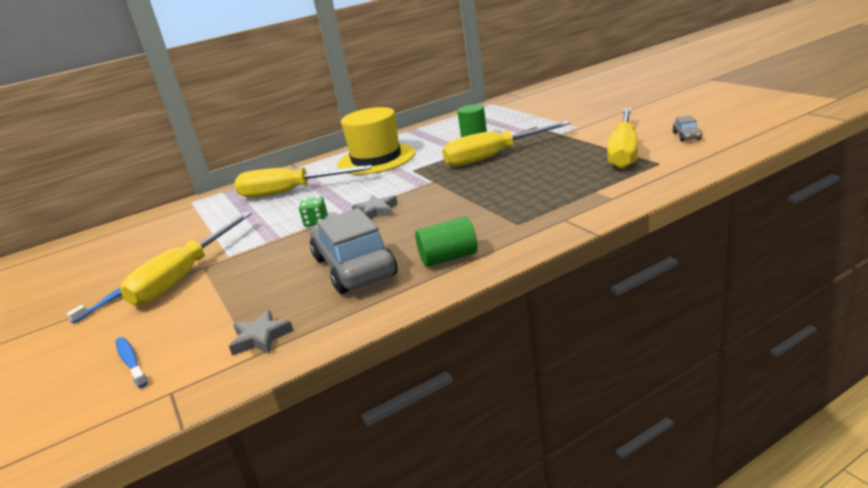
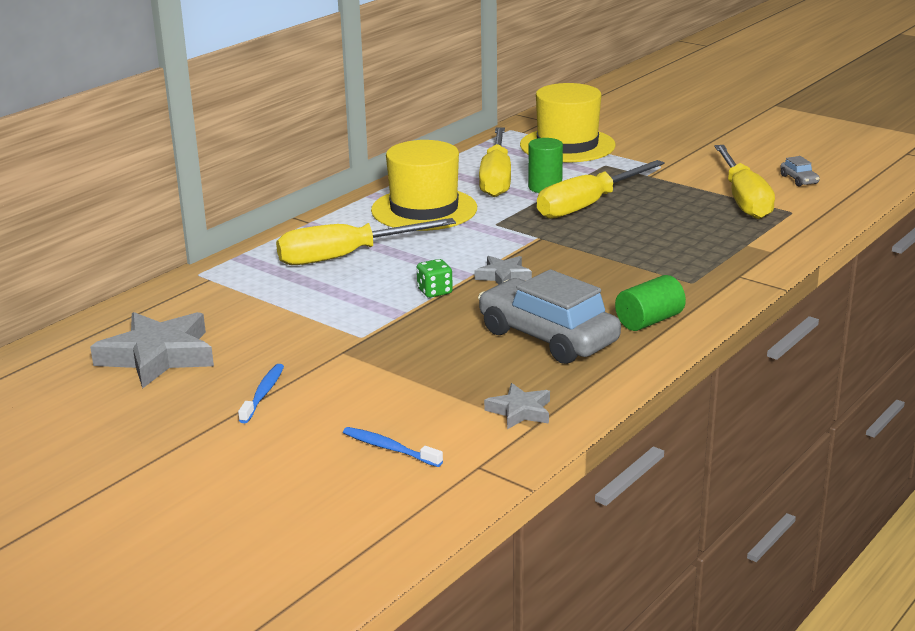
camera: 25 degrees left, 0 degrees up
(96, 261) = (158, 356): none -> grey star
(184, 276) = (330, 363): yellow screwdriver -> yellow screwdriver (496, 179)
(520, 113) = (567, 145): none -> yellow hat

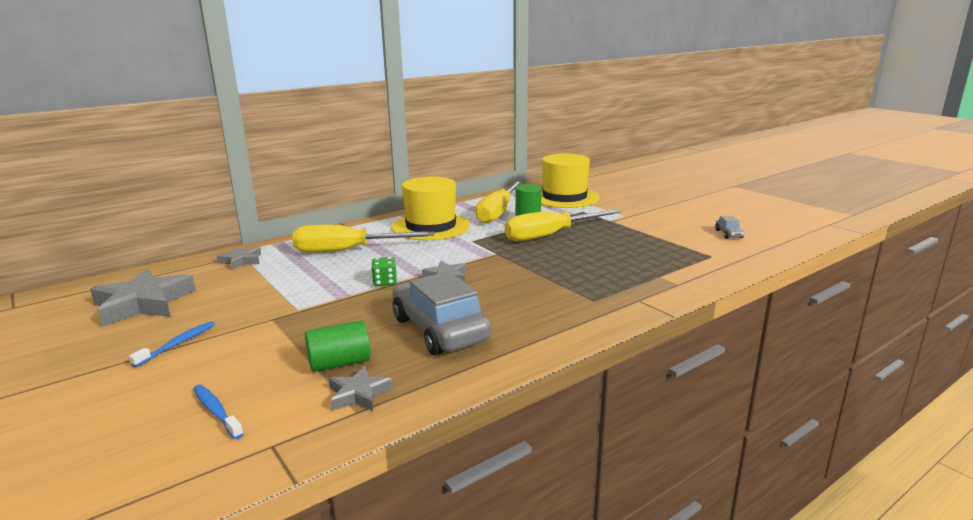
camera: 15 degrees right, 5 degrees down
(218, 287) = (241, 261): none -> grey star
(649, 321) = (535, 328): green cylinder -> green cylinder (339, 363)
(743, 199) = (675, 243): yellow screwdriver -> none

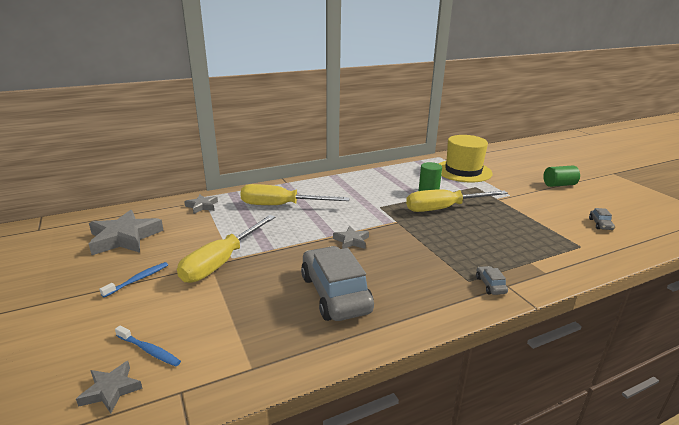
camera: 10 degrees right, 5 degrees up
(216, 412) = (149, 350): blue toothbrush -> blue toothbrush turned 150 degrees clockwise
(339, 363) = (250, 316): green cylinder -> green cylinder (559, 185)
(359, 394) = (258, 350): grey star -> grey star (111, 390)
(385, 282) = (303, 240): green dice -> none
(431, 226) = (350, 189): yellow hat -> none
(498, 213) = (405, 181): yellow screwdriver -> yellow screwdriver (222, 262)
(619, 301) = (490, 285): none -> grey car

